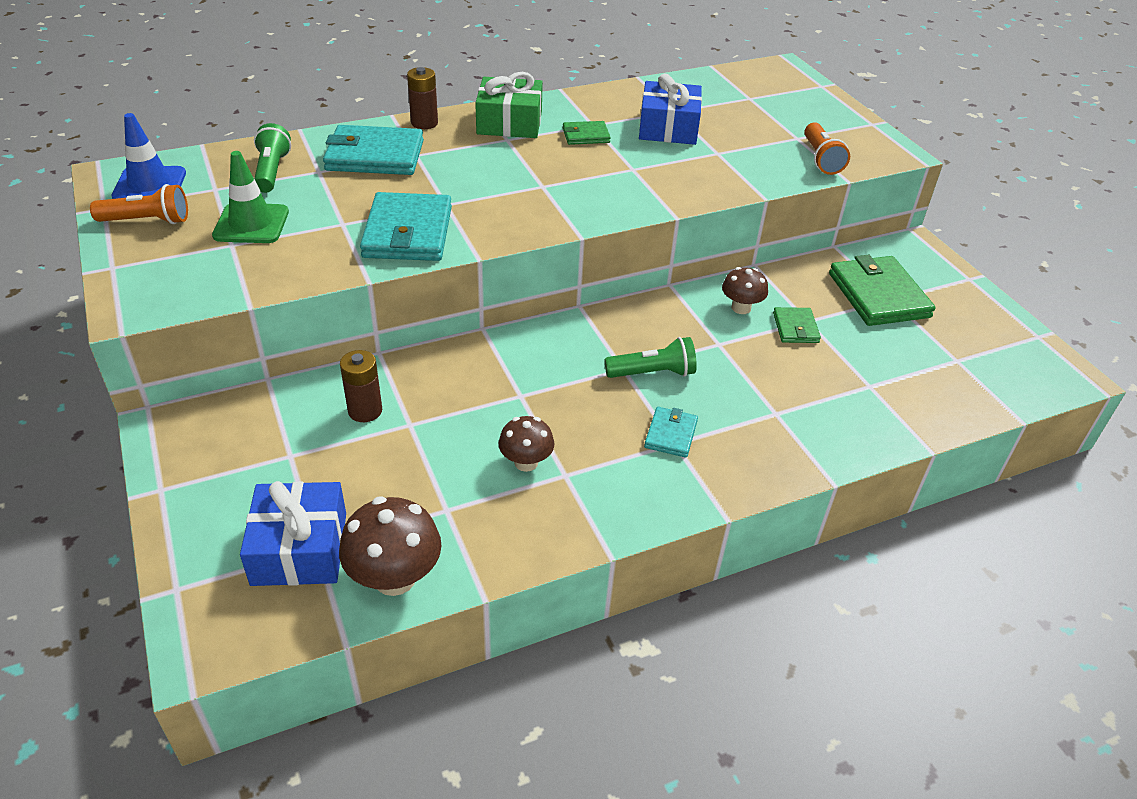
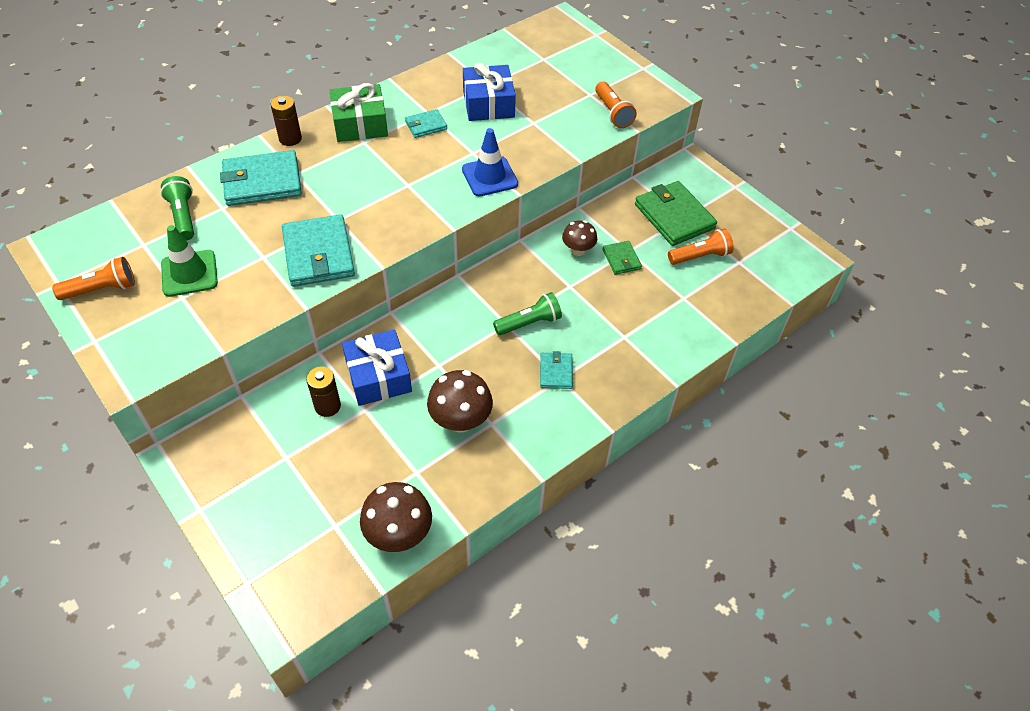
camera: 15 degrees left, 10 degrees up
(150, 185) = (86, 252): blue traffic cone -> blue traffic cone (489, 176)
(299, 548) = (323, 529): blue gift -> blue gift (378, 376)
(526, 462) = (460, 420): brown mushroom -> brown mushroom, size x1.58
(585, 135) = (426, 125): green wallet -> turquoise wallet
(904, 344) = (700, 256): none -> orange flashlight

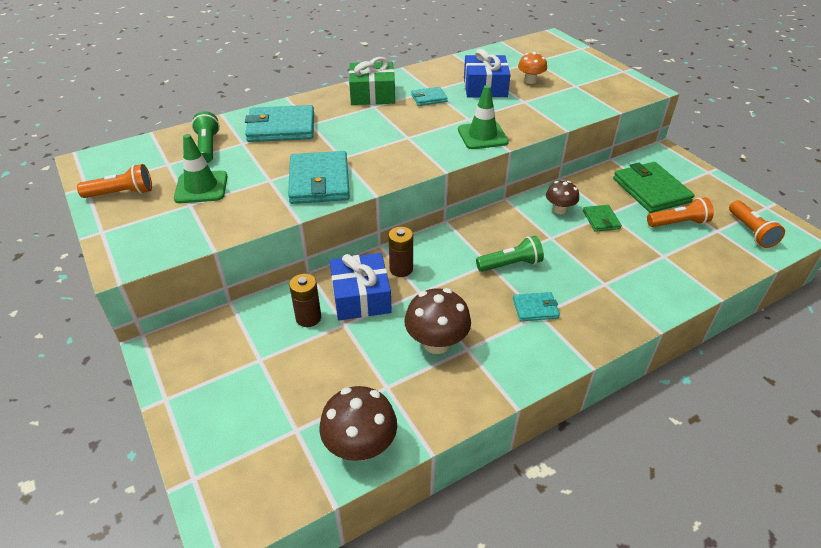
camera: 10 degrees right, 10 degrees down
(290, 138) = (311, 100): brown battery -> brown battery (401, 269)
(489, 176) = (482, 136): blue traffic cone -> green traffic cone
(539, 90) = (530, 80): none -> orange mushroom
(556, 372) = (535, 308): turquoise wallet -> turquoise wallet turned 75 degrees clockwise
(613, 113) = (596, 99): orange flashlight -> orange flashlight (751, 232)

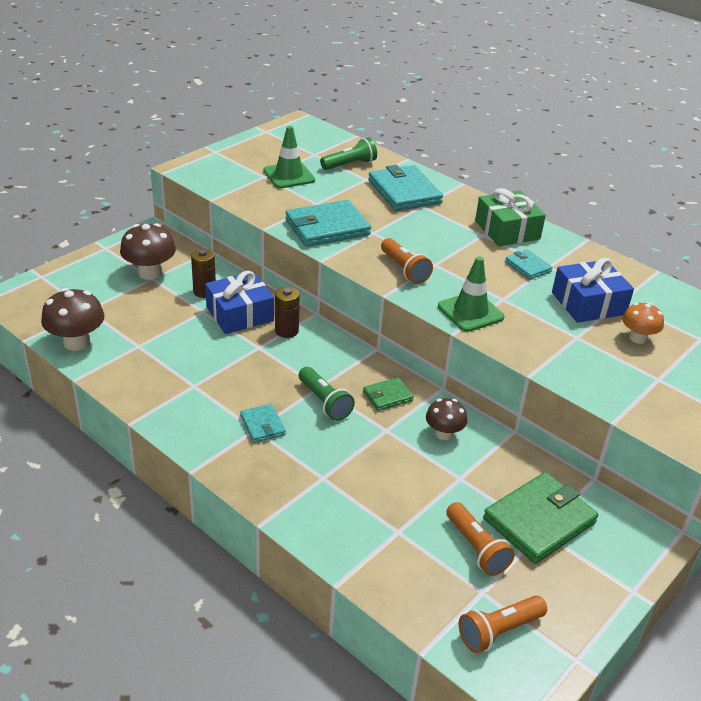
camera: 70 degrees right, 5 degrees down
(122, 193) = (264, 146): orange flashlight -> orange flashlight (404, 270)
(436, 343) = (196, 366): brown mushroom -> brown mushroom (150, 273)
(601, 220) = (442, 471): green wallet -> green wallet (387, 396)

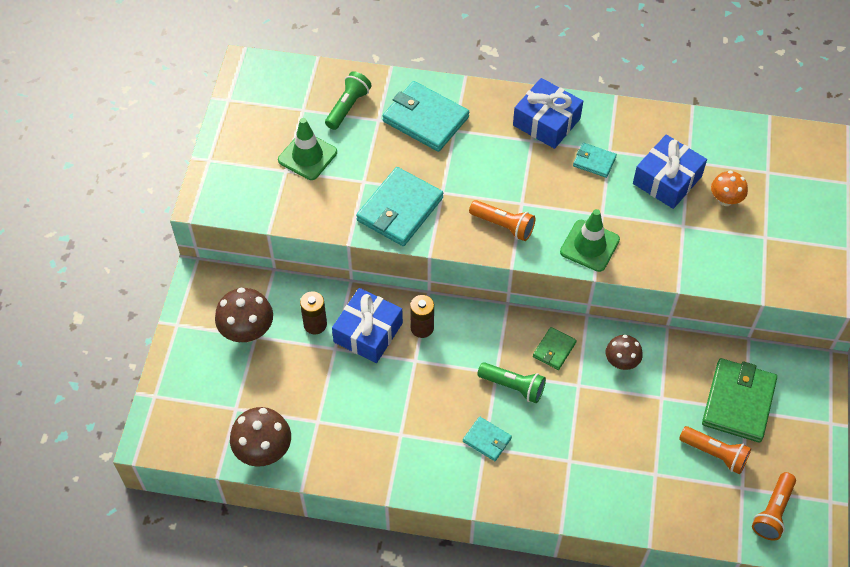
camera: 30 degrees left, 20 degrees up
(507, 230) = (546, 122): green gift -> blue gift

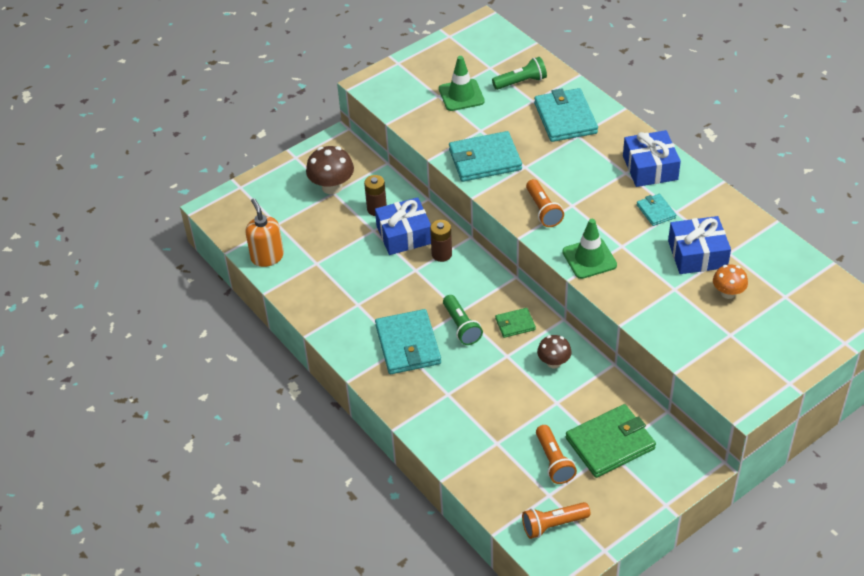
camera: 45 degrees right, 10 degrees down
(263, 450) = (267, 257): brown mushroom -> orange soap dispenser
(487, 440) = (408, 345): turquoise wallet -> turquoise wallet, size x1.95

